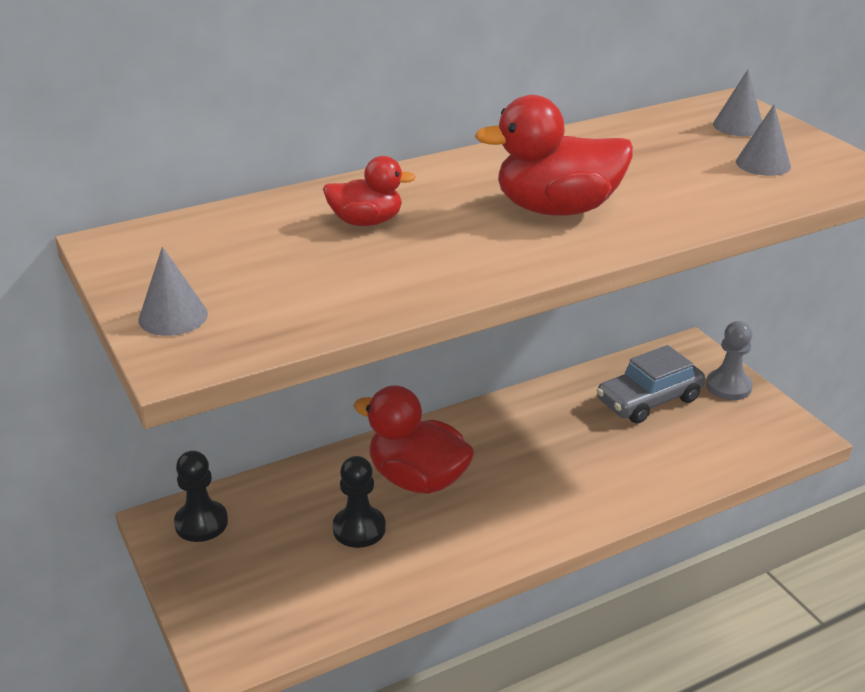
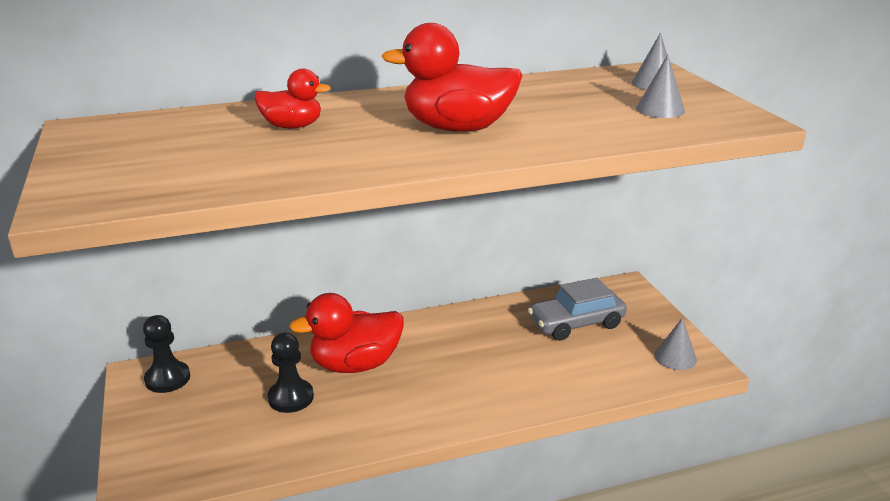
camera: 10 degrees right, 5 degrees down
(173, 316) = (86, 177): grey cone -> grey cone (675, 357)
(417, 479) = (355, 364): red duck -> red duck turned 60 degrees counterclockwise
(728, 386) = (650, 319): grey pawn -> none

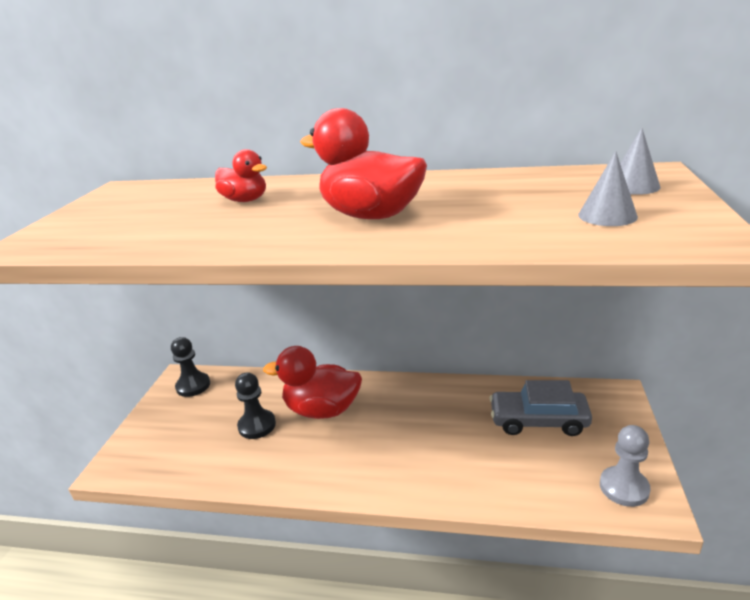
camera: 30 degrees right, 0 degrees up
(675, 357) = (624, 488): grey cone -> grey pawn

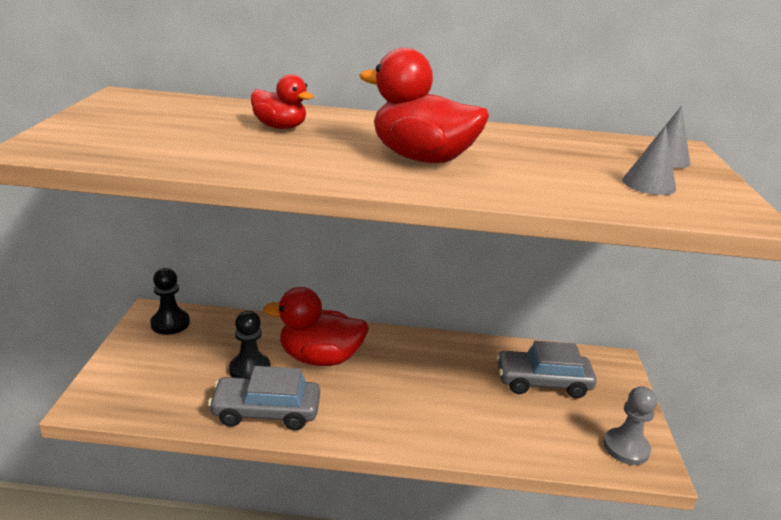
camera: 10 degrees left, 0 degrees up
(266, 467) = (266, 412): none -> grey car

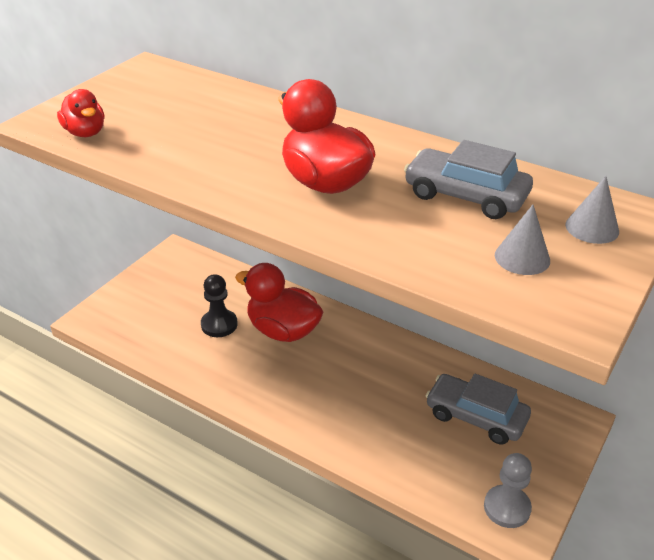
camera: 30 degrees right, 10 degrees up
(170, 323) = (183, 264): black pawn -> none
(266, 412) = (208, 366): grey car -> grey car (465, 196)
(280, 127) = (238, 123): red duck -> red duck (85, 133)

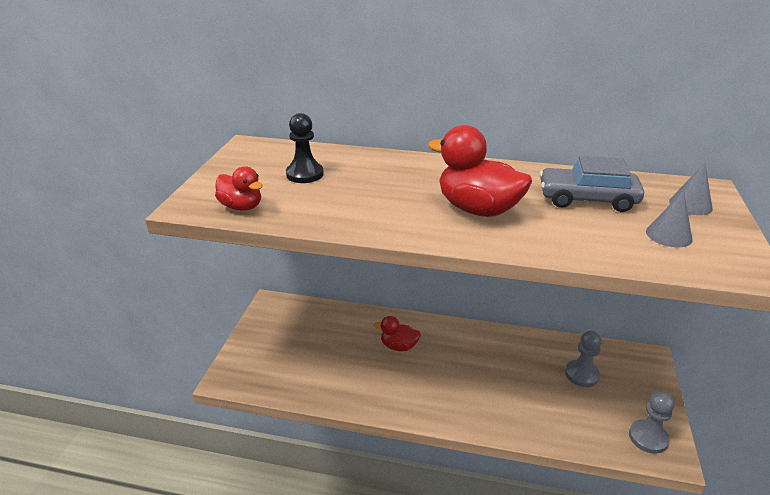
camera: 20 degrees left, 5 degrees down
(219, 324) = (344, 354): black pawn -> black pawn (305, 174)
(283, 330) = (398, 346): red duck -> red duck, size x0.57
(475, 417) = (581, 374): grey car -> grey pawn

